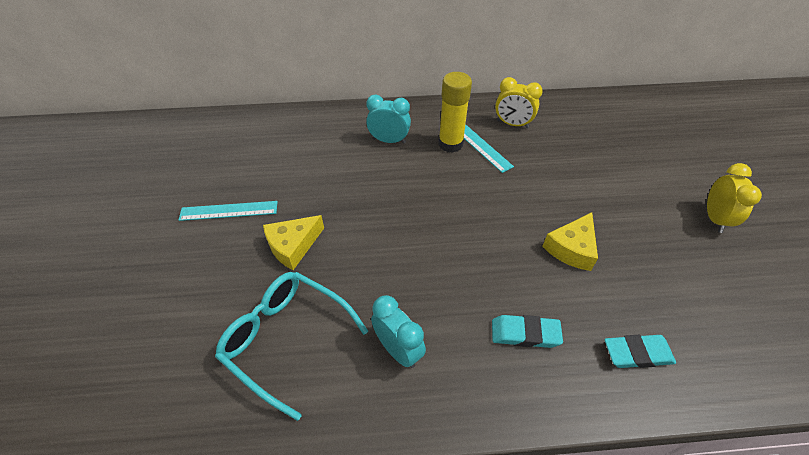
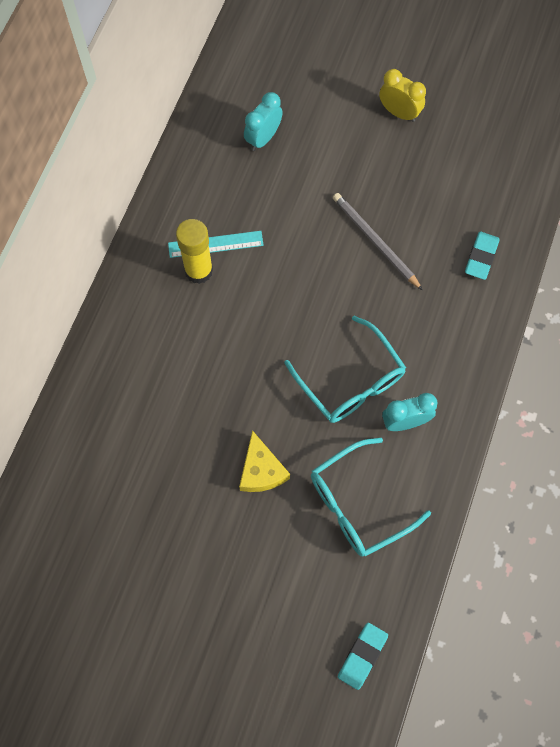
camera: 65 degrees left, 20 degrees up
(229, 211) = (185, 519): turquoise ruler -> none
(389, 140) = (161, 328): turquoise clock -> turquoise clock (263, 138)
(416, 282) = (351, 381): none -> turquoise glasses
(512, 124) = (201, 196): yellow clock -> none
(525, 334) = (433, 323): turquoise eraser -> turquoise eraser (362, 656)
(571, 248) = (375, 241): yellow cheese -> grey pencil

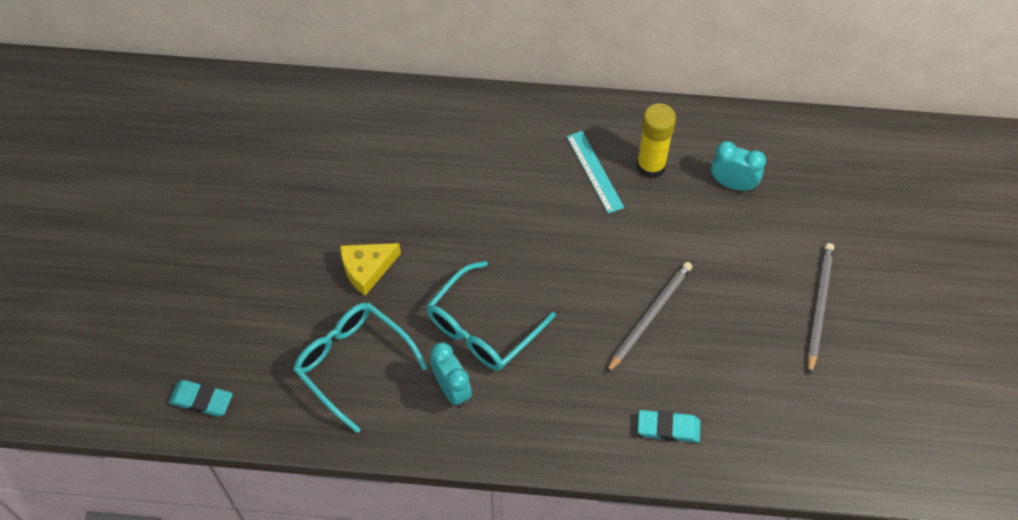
camera: 75 degrees right, 10 degrees down
(198, 271) = (560, 164): yellow glue stick -> yellow glue stick (651, 166)
(399, 113) = (819, 307): yellow clock -> grey pencil

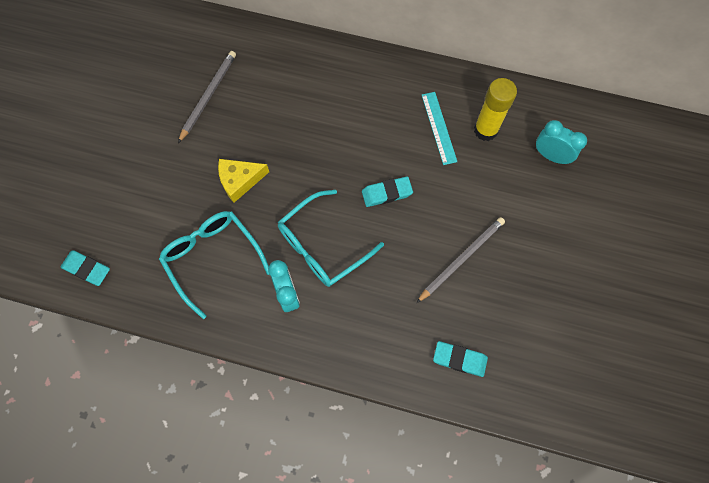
camera: 10 degrees right, 10 degrees up
(547, 256) = (387, 193): none -> turquoise eraser
(819, 307) = (605, 274): grey pencil -> grey pencil (208, 96)

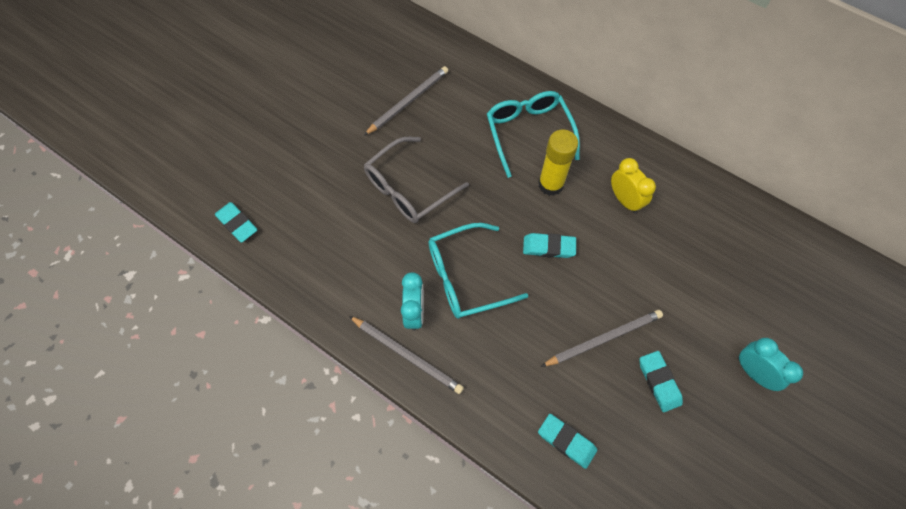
camera: 20 degrees right, 5 degrees down
(212, 258) = (355, 253): turquoise glasses -> turquoise glasses (528, 133)
(240, 181) = (408, 188): yellow cheese -> grey glasses
(295, 335) = (407, 355): none -> grey pencil
(438, 128) = (624, 200): turquoise ruler -> yellow clock
(485, 130) = (673, 217): yellow glue stick -> yellow glue stick (550, 184)
(519, 280) = (659, 382): none -> turquoise eraser
(550, 156) = (735, 265): turquoise clock -> turquoise clock (753, 372)

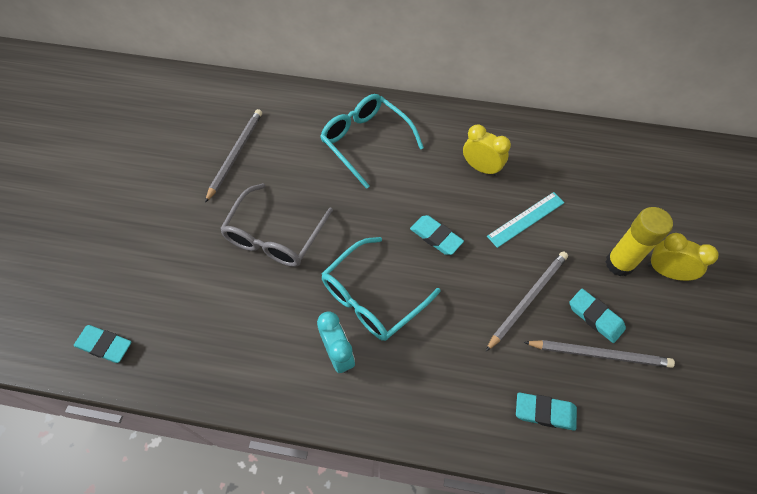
camera: 25 degrees left, 5 degrees down
(407, 355) = (351, 400): grey pencil -> grey pencil (599, 354)
(548, 247) = (436, 237): turquoise eraser -> turquoise eraser turned 60 degrees clockwise
(550, 184) = (409, 179): yellow glue stick -> yellow glue stick (619, 263)
(641, 265) = (526, 219): none -> turquoise ruler
(753, 372) = (666, 272): turquoise clock -> yellow clock

